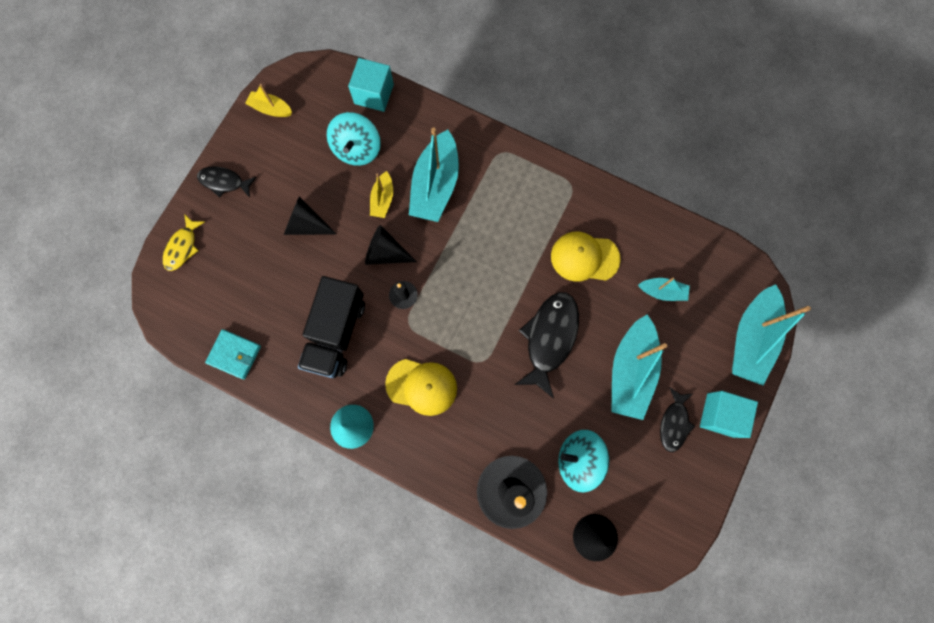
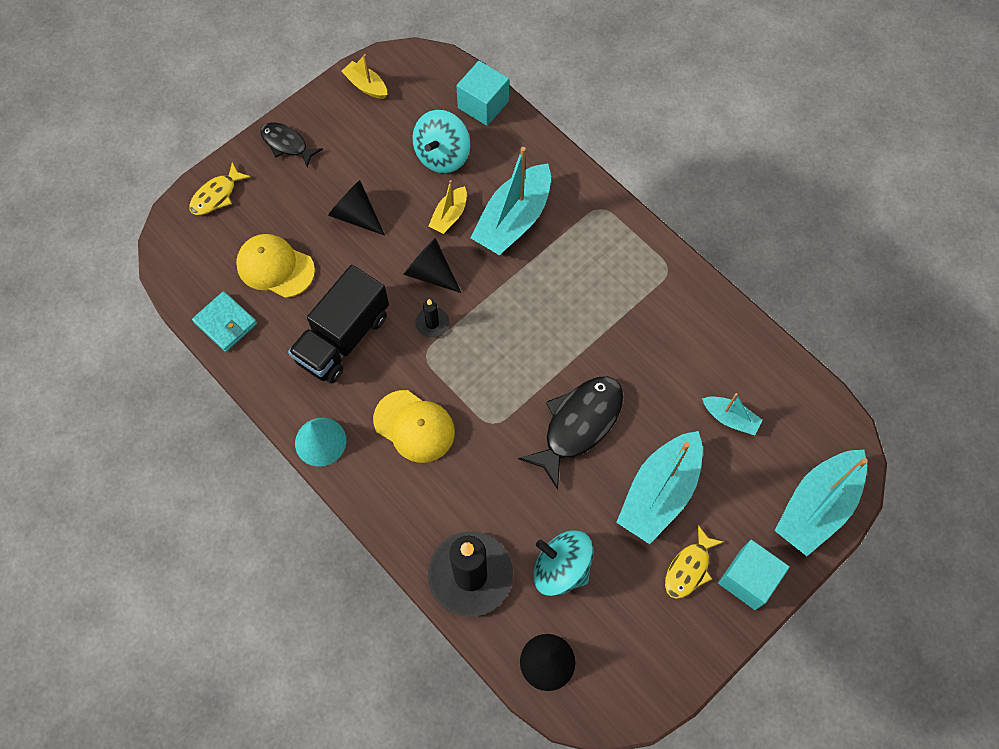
camera: 20 degrees right, 10 degrees down
(584, 257) = (653, 351): yellow cap -> yellow cap (275, 267)
(674, 423) = (689, 568): black fish -> yellow fish

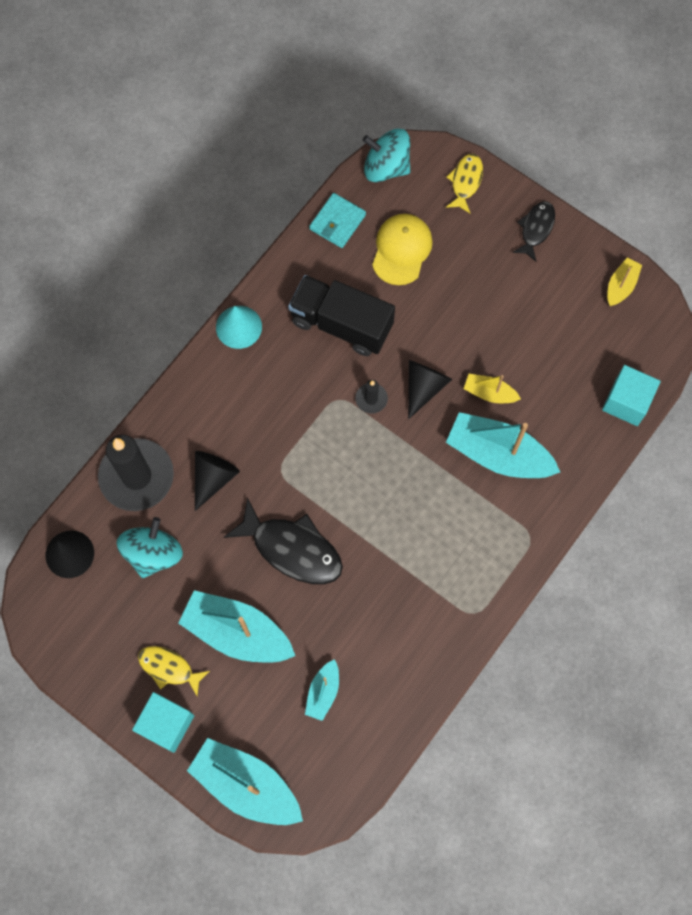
camera: 80 degrees right, 5 degrees up
(216, 195) = (465, 182): yellow fish -> yellow fish turned 75 degrees clockwise
(356, 215) = (471, 308): black cone -> black cone (213, 478)
(414, 426) = (266, 403): yellow cap -> none
(442, 155) = (556, 374): turquoise spinning top -> turquoise spinning top (386, 167)

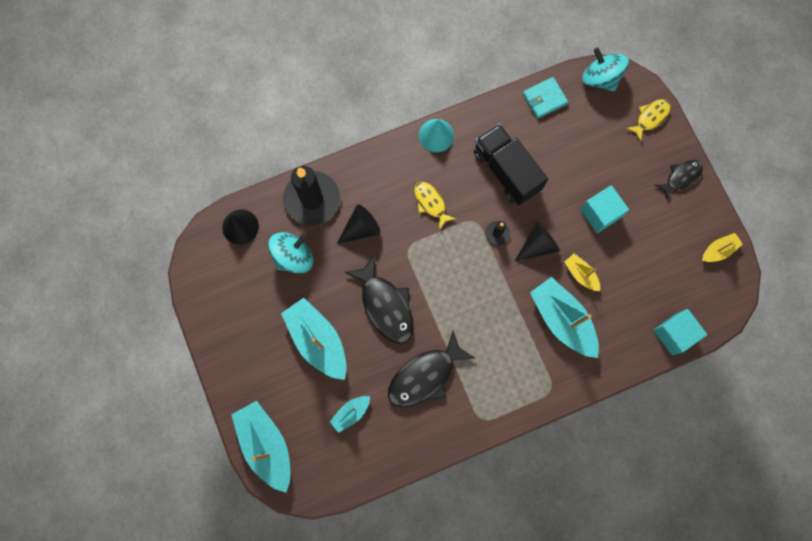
camera: 30 degrees right, 5 degrees up
(166, 724) = (238, 374): turquoise cube -> turquoise cube (600, 213)
(169, 668) = (261, 338): yellow fish -> yellow fish (431, 203)
(383, 602) = (425, 376): none -> black fish
(401, 250) = (577, 142): yellow cap -> none

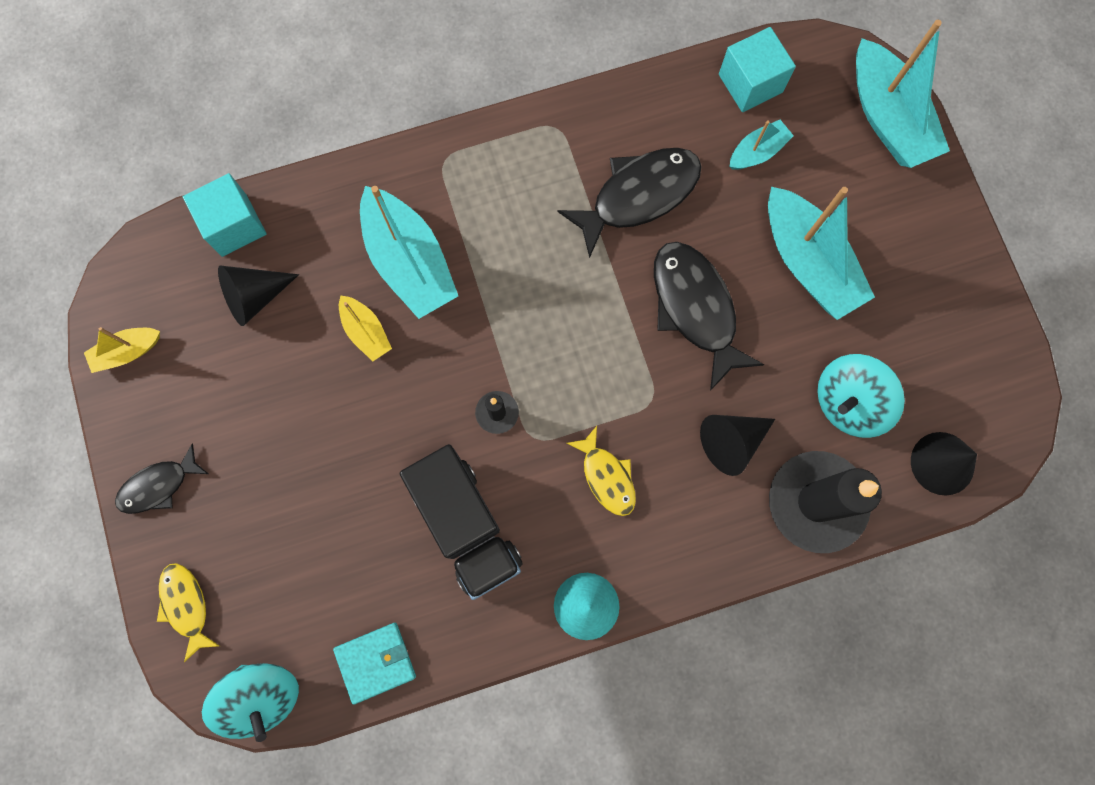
camera: 175 degrees left, 0 degrees up
(538, 245) = (430, 386): black cone -> black cone (255, 297)
(600, 213) = (314, 432): turquoise cube -> turquoise cube (750, 83)
(650, 118) = (186, 605): yellow fish -> yellow fish turned 105 degrees clockwise

